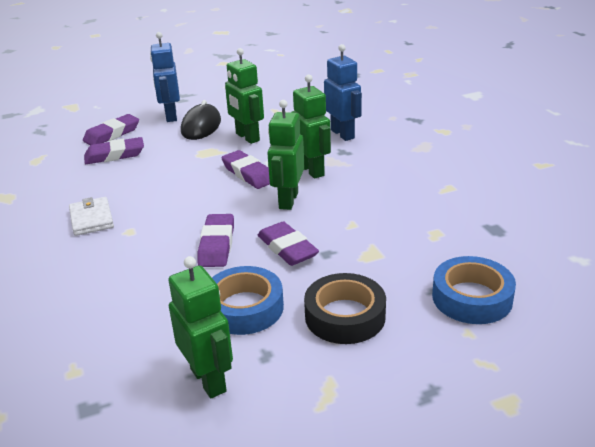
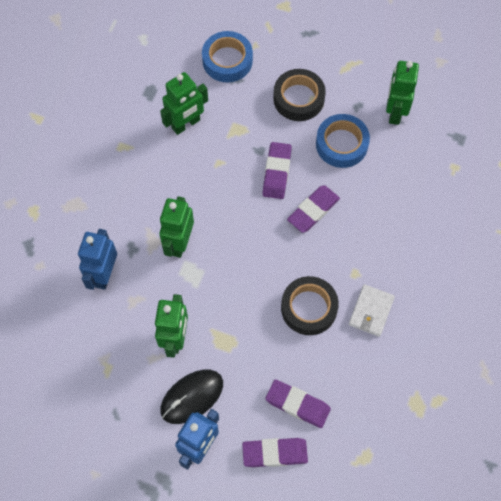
camera: 140 degrees left, 35 degrees up
(154, 194) = (309, 308): none -> black tape
(248, 174) = (224, 278): purple eraser -> none
(288, 200) = (230, 220): green robot -> green robot (186, 124)

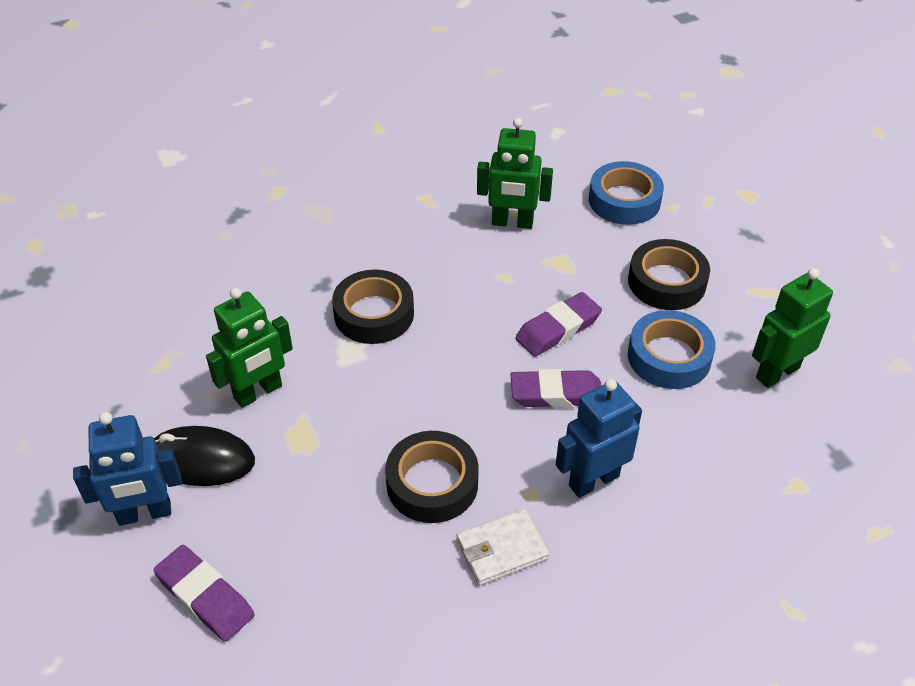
camera: 45 degrees right, 20 degrees down
(104, 274) = (268, 285): blue robot -> blue robot (593, 480)
(179, 243) = (374, 314): green robot -> black tape
(297, 405) = (294, 570): purple eraser -> none

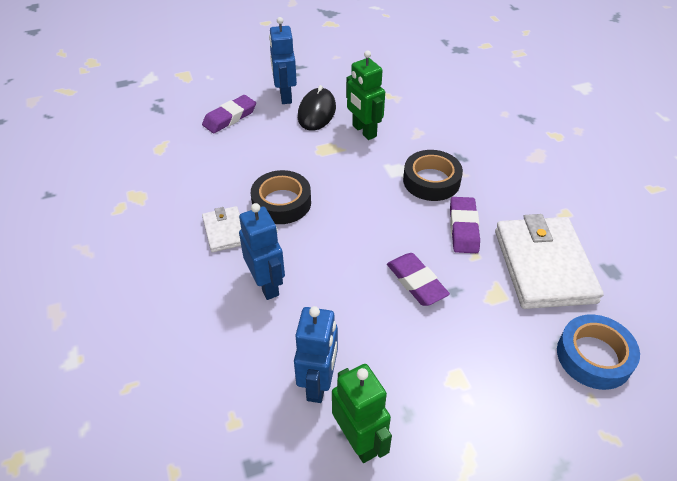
camera: 95 degrees right, 0 degrees up
(512, 223) = (544, 266): green robot -> white wallet
(556, 394) = (349, 273): purple eraser -> purple eraser (463, 228)
(666, 282) = (477, 371): black tape -> none
(669, 357) = (383, 355): blue tape -> none
(723, 411) = (318, 384): none -> blue robot

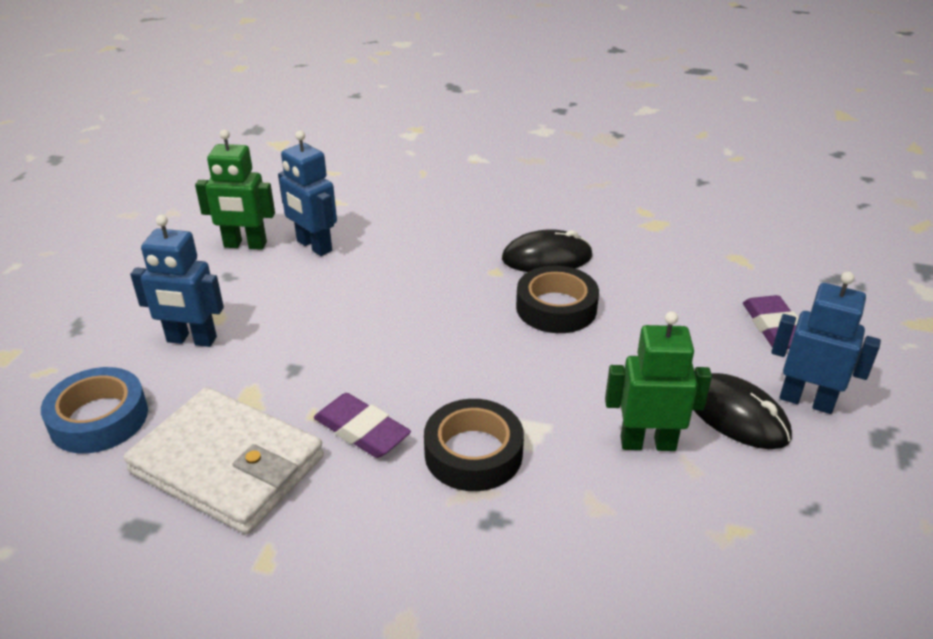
camera: 125 degrees right, 10 degrees down
(225, 231) = (547, 258): white wallet -> black mouse
(267, 284) = (447, 258): blue robot -> blue robot (191, 340)
(416, 282) = (336, 348): purple eraser -> none

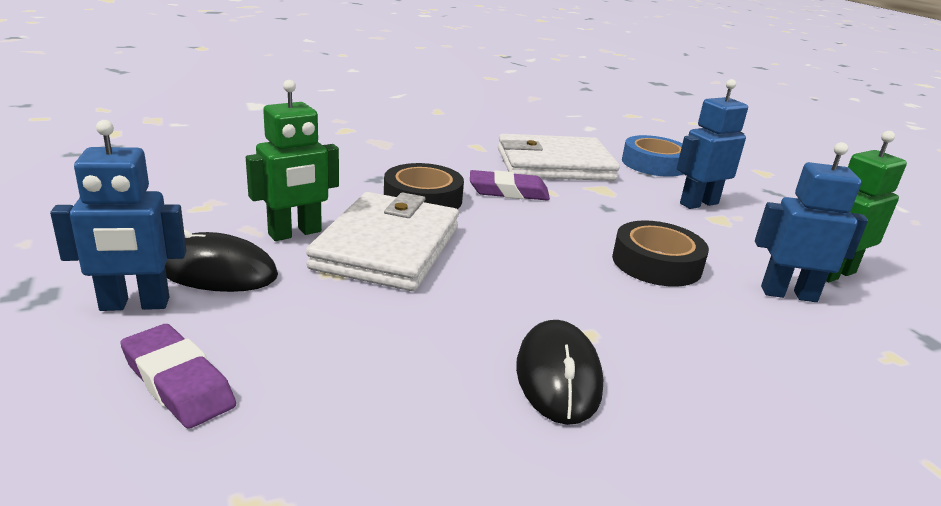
camera: 140 degrees right, 10 degrees down
(547, 258) = (558, 376): black mouse -> black mouse turned 45 degrees counterclockwise
(556, 308) = (475, 314): black tape -> black tape (656, 263)
(570, 392) = (387, 247): none -> white wallet

